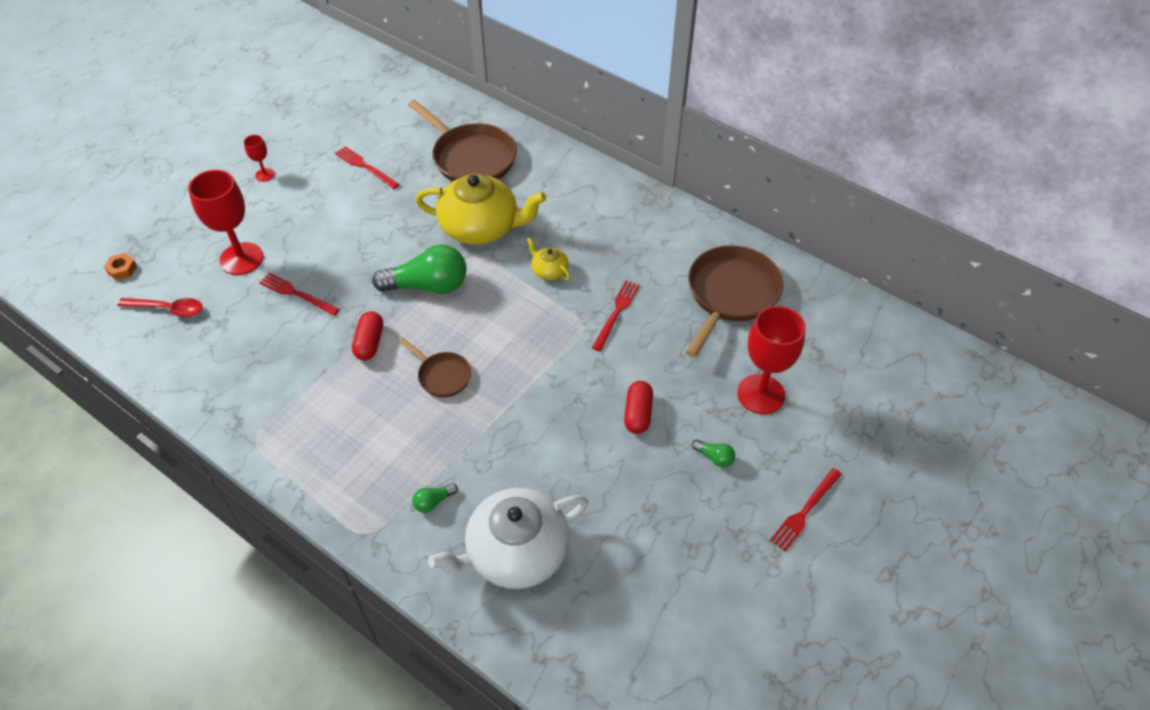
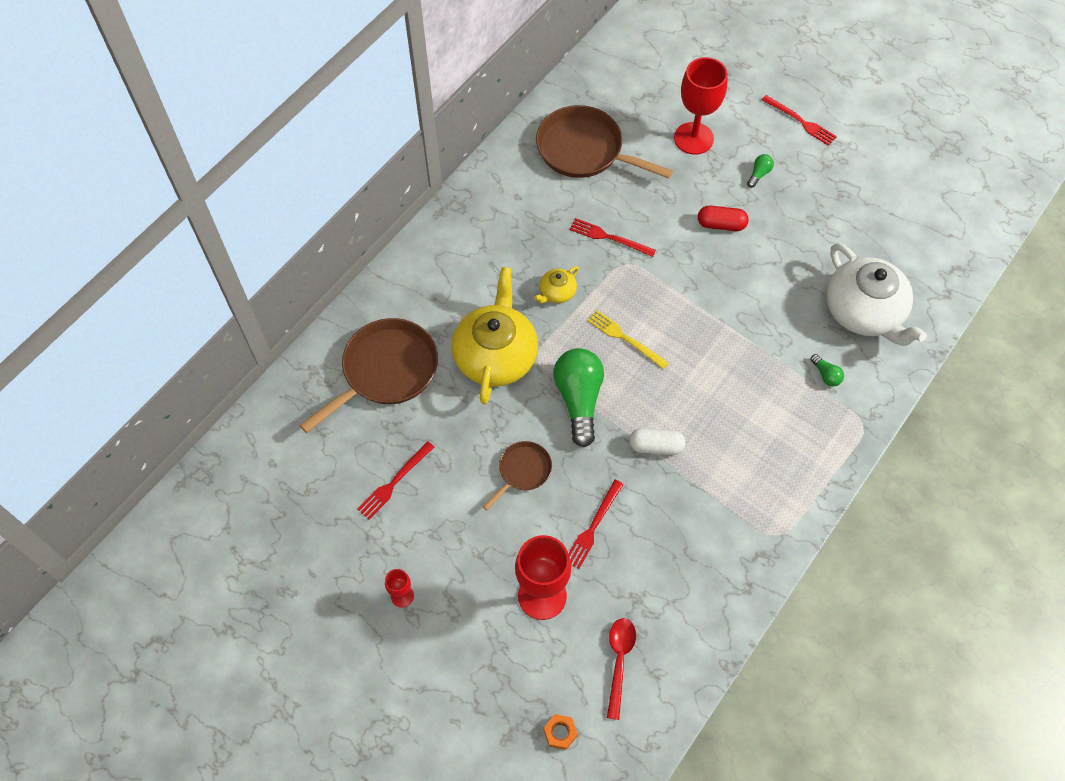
camera: 90 degrees left, 10 degrees up
(369, 343) = (656, 446): red capsule -> white capsule
(442, 375) = (691, 378): brown pan -> brown pan (522, 471)
(493, 322) = (625, 338): none -> yellow fork

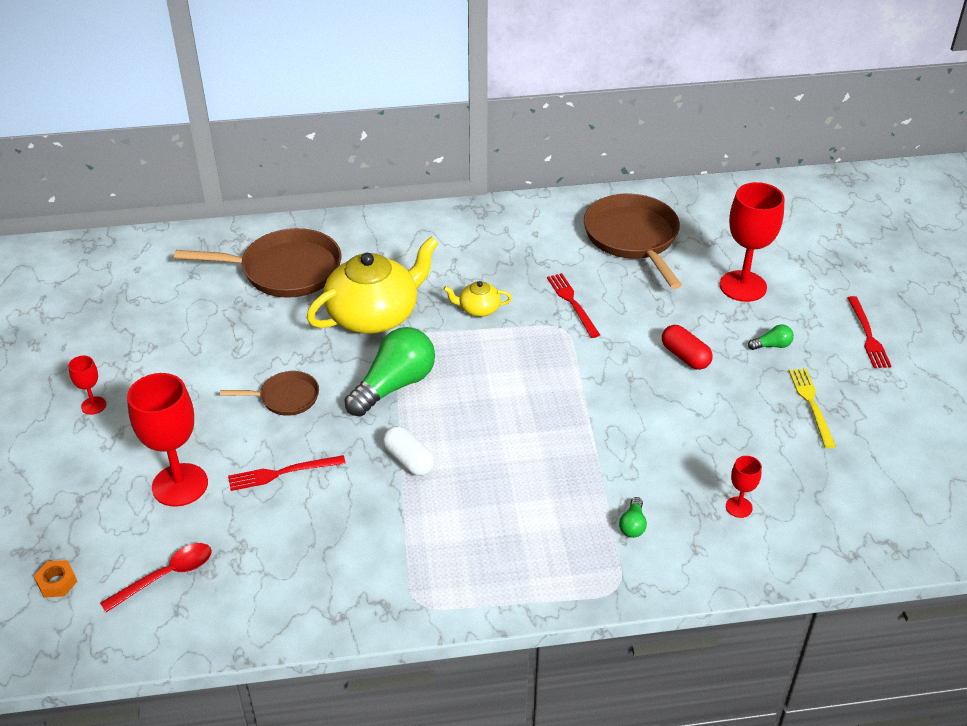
camera: 45 degrees right, 20 degrees down
(394, 482) = (192, 336): red fork -> none
(625, 338) = (489, 374): yellow fork -> yellow fork (811, 404)
(864, 311) = (739, 507): white teapot -> red goblet

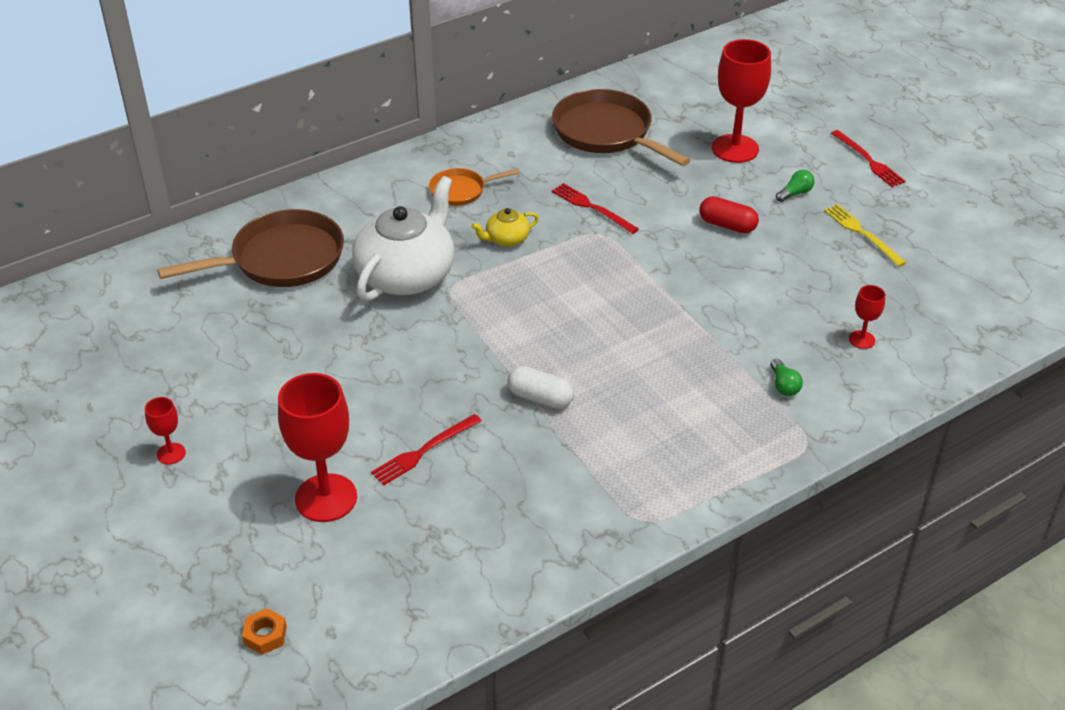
camera: 25 degrees left, 0 degrees up
(166, 576) = (377, 587): red spoon -> none
(285, 398) = (374, 380): brown pan -> none
(374, 315) = (407, 275): yellow teapot -> white teapot
(394, 385) = (476, 334): green light bulb -> none
(470, 254) = (461, 190): none -> orange pan

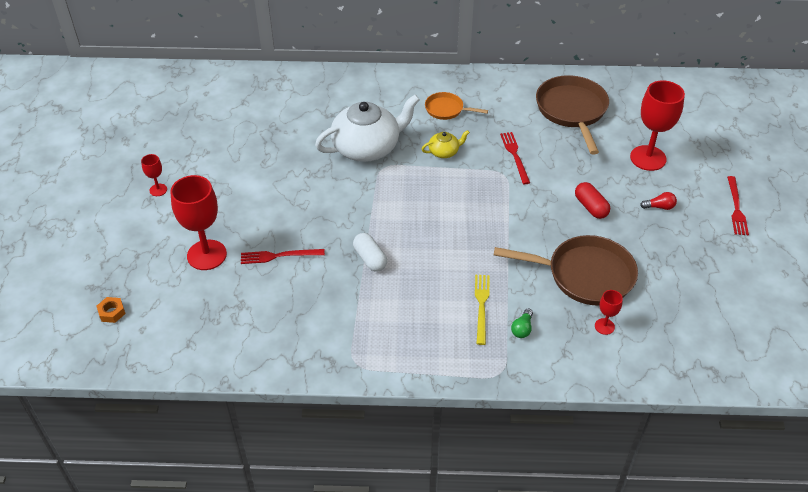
camera: 35 degrees right, 5 degrees up
(281, 259) = (309, 106): brown pan -> brown pan (584, 275)
(506, 239) = (444, 152): yellow teapot -> yellow teapot turned 150 degrees clockwise
(795, 193) = (659, 207): green light bulb -> red light bulb
(862, 233) = (679, 256): yellow fork -> yellow fork (481, 306)

